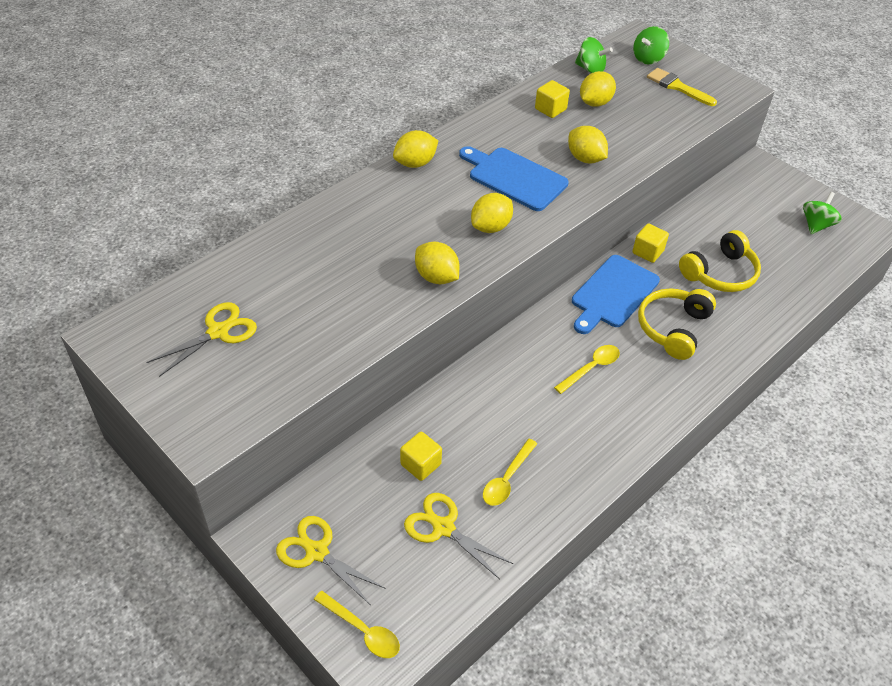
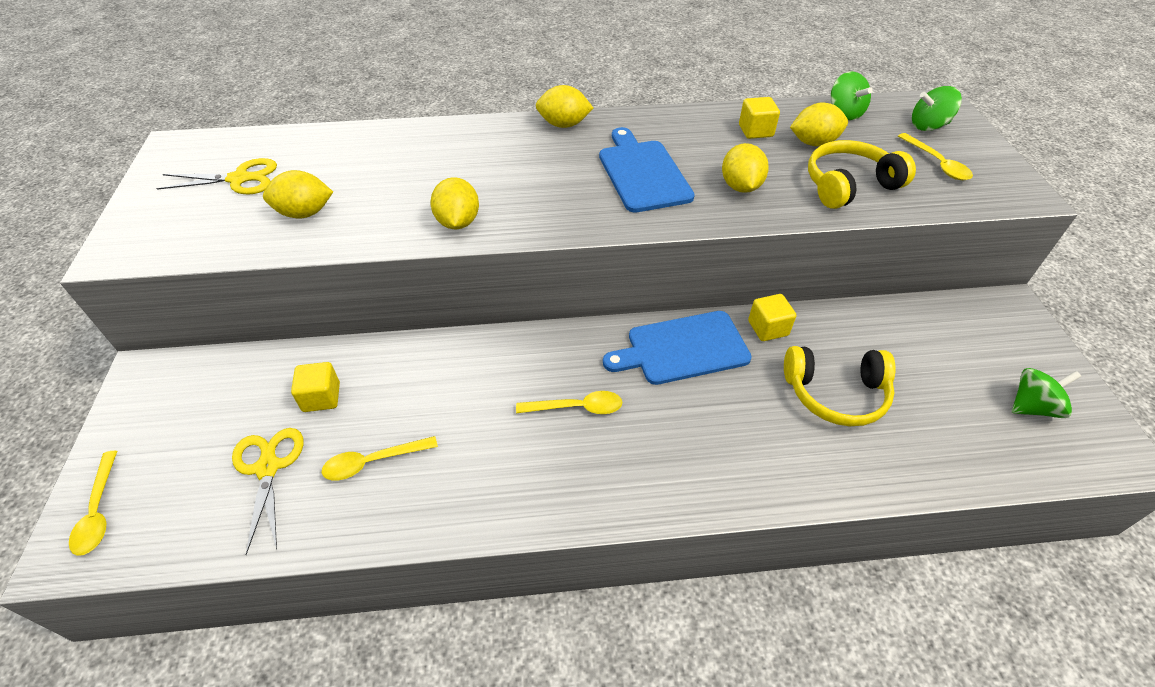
camera: 40 degrees right, 0 degrees up
(316, 552) = (158, 416): yellow scissors -> none
(491, 227) = (564, 204): yellow lemon -> yellow lemon (305, 213)
(673, 328) = (713, 420): yellow headphones -> yellow headphones (848, 185)
(677, 87) = (936, 163): yellow brush -> yellow spoon

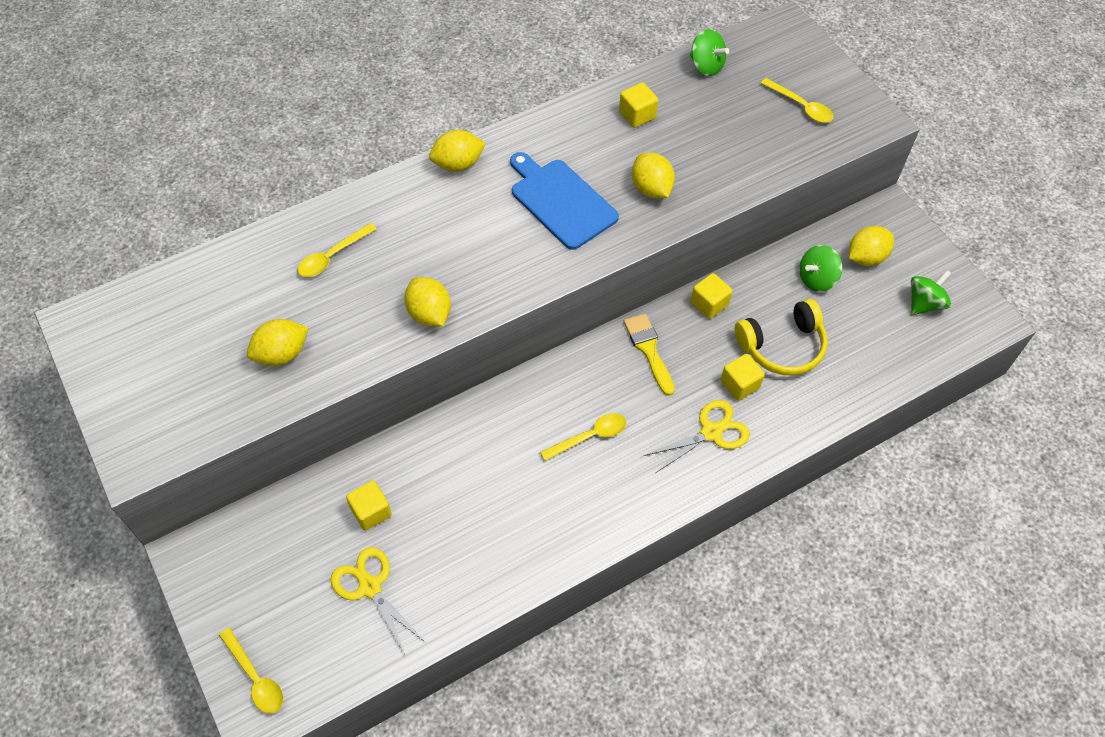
camera: 25 degrees left, 10 degrees up
(239, 179) = (185, 338): yellow scissors -> yellow scissors (711, 432)
(373, 462) = (453, 547): yellow spoon -> yellow spoon (332, 256)
(682, 349) = (649, 350): blue cutting board -> yellow brush
(769, 415) = (739, 384): none -> yellow cube
(813, 143) = (692, 114): yellow lemon -> yellow lemon (866, 257)
(848, 185) = (738, 156): yellow headphones -> none
(928, 126) = (782, 60): green spinning top -> green spinning top (816, 279)

